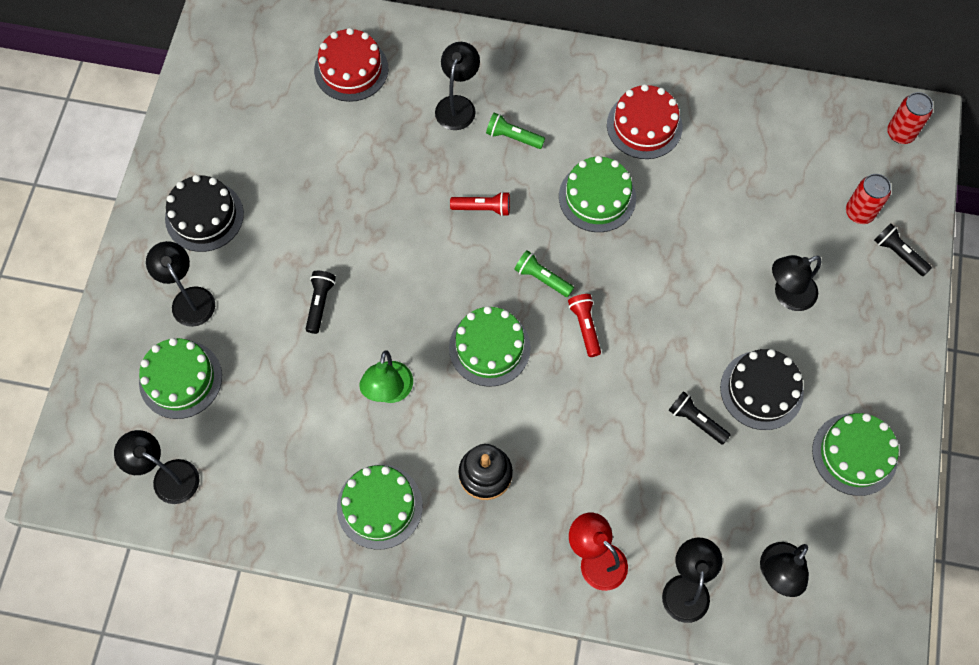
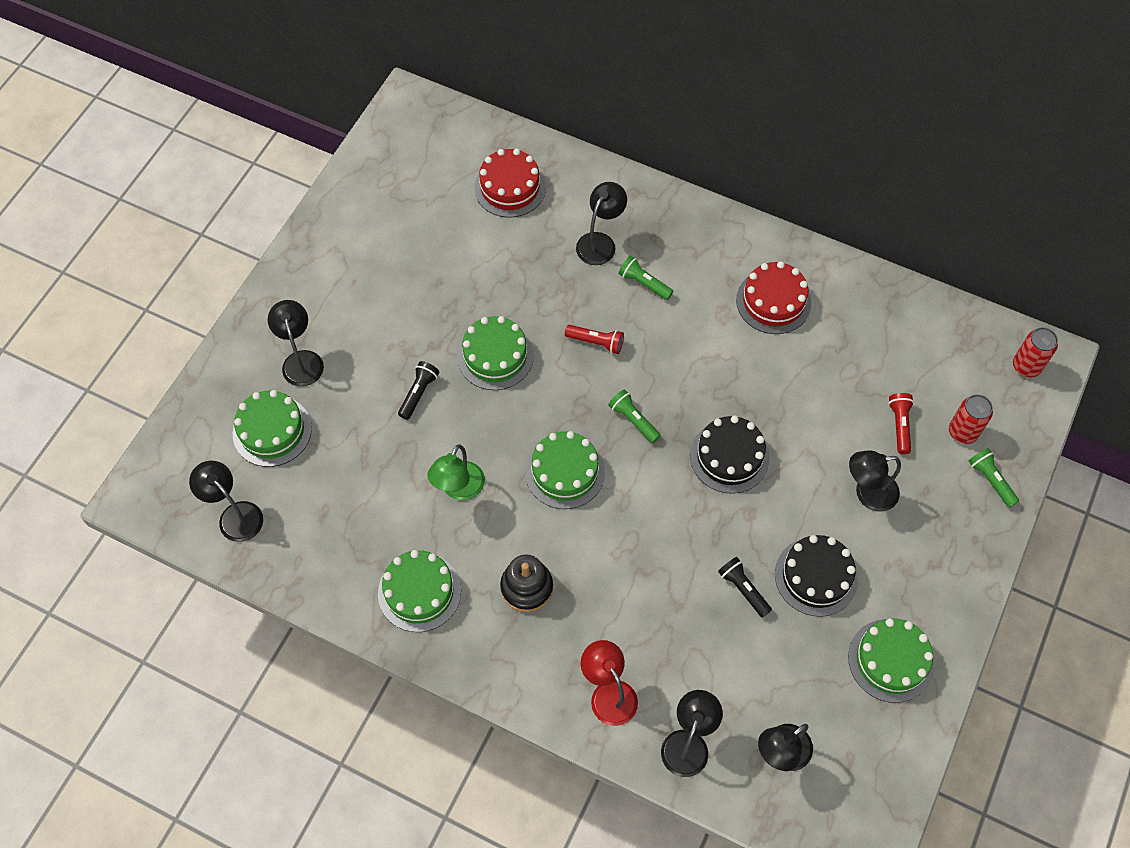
camera: 15 degrees right, 5 degrees down
(204, 216) = (336, 289): black cake -> black cake (729, 457)
(585, 327) = (661, 475): red flashlight -> red flashlight (900, 425)
(597, 197) = (708, 357): green cake -> green cake (495, 356)
(898, 253) = (991, 480): black flashlight -> green flashlight

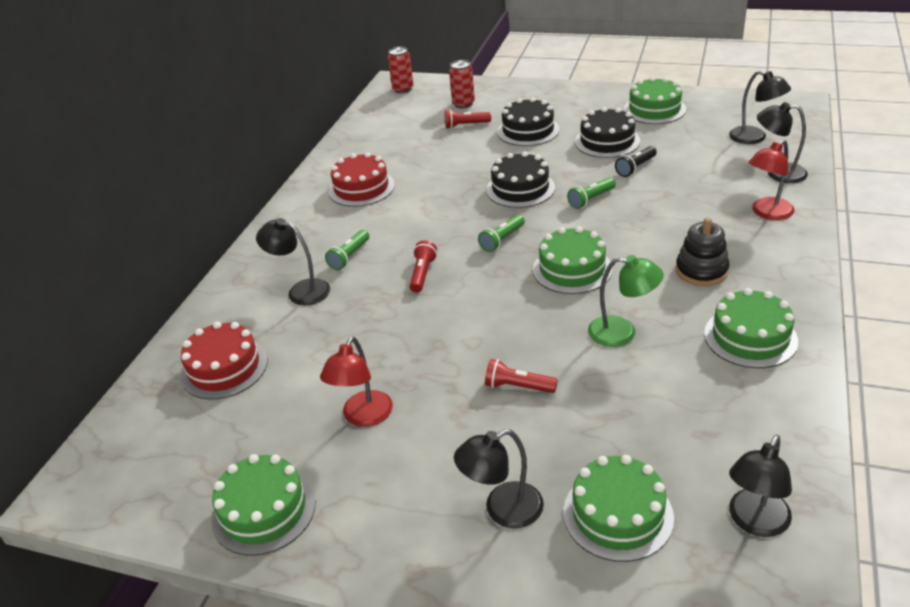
camera: 95 degrees left, 25 degrees down
(419, 393) = (518, 386): black flashlight -> red flashlight
(421, 281) = (363, 417): none -> red lamp
(495, 356) = (454, 337): green cake -> green cake (264, 511)
(867, 493) = (528, 130): black lamp -> black cake
(991, 480) = (498, 92): green flashlight -> green flashlight (591, 199)

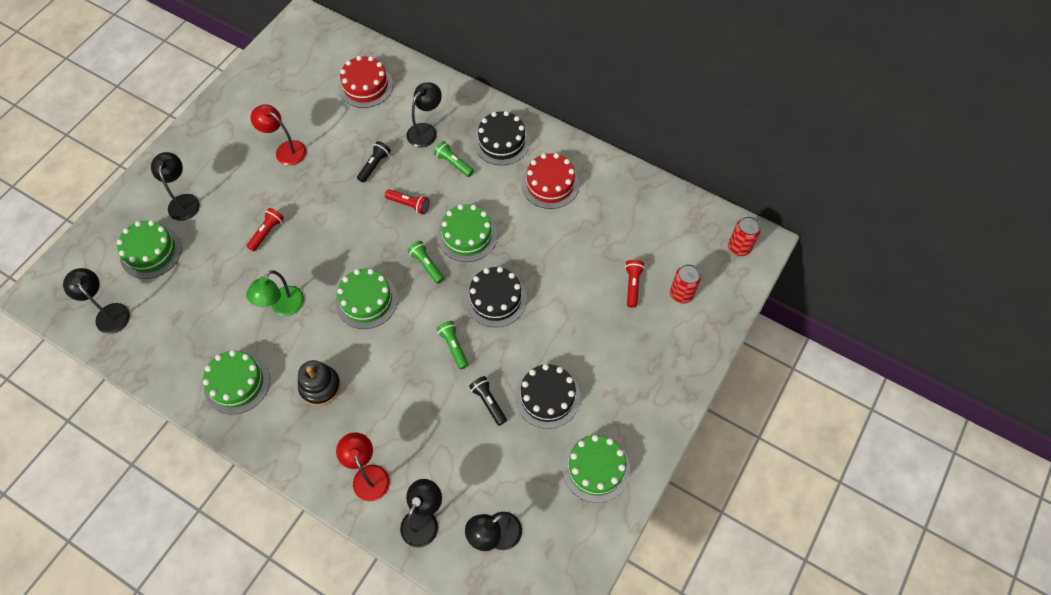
camera: 100 degrees right, 25 degrees up
(264, 511) = (243, 99): green cake -> green cake (467, 235)
(369, 318) = (374, 165): none -> black flashlight
(528, 130) = (599, 335): black cake -> black cake (501, 142)

